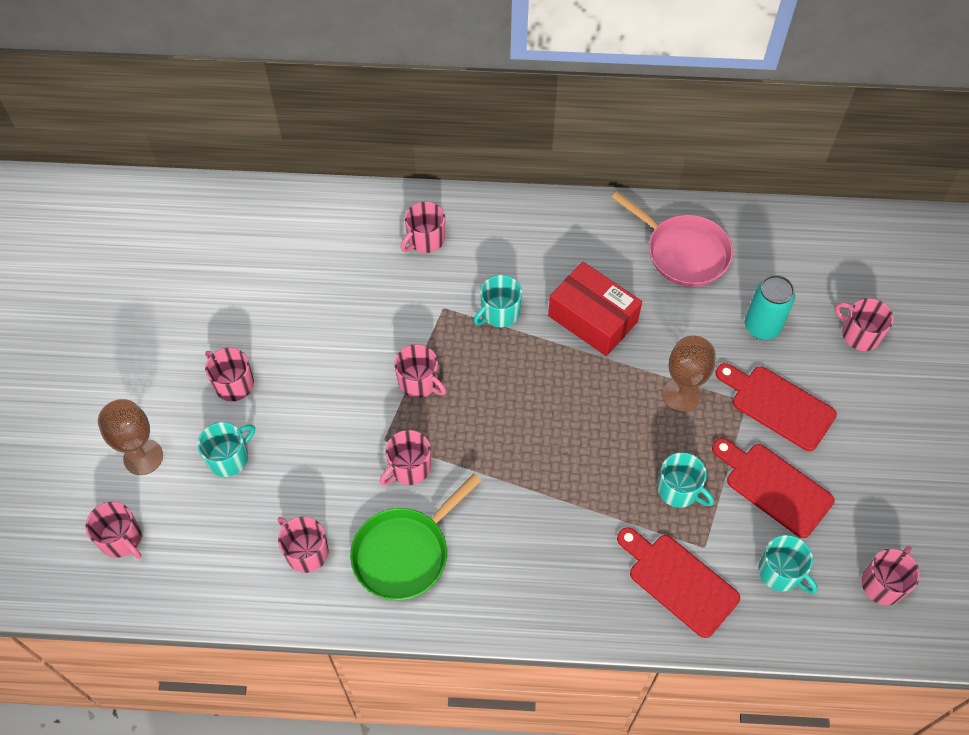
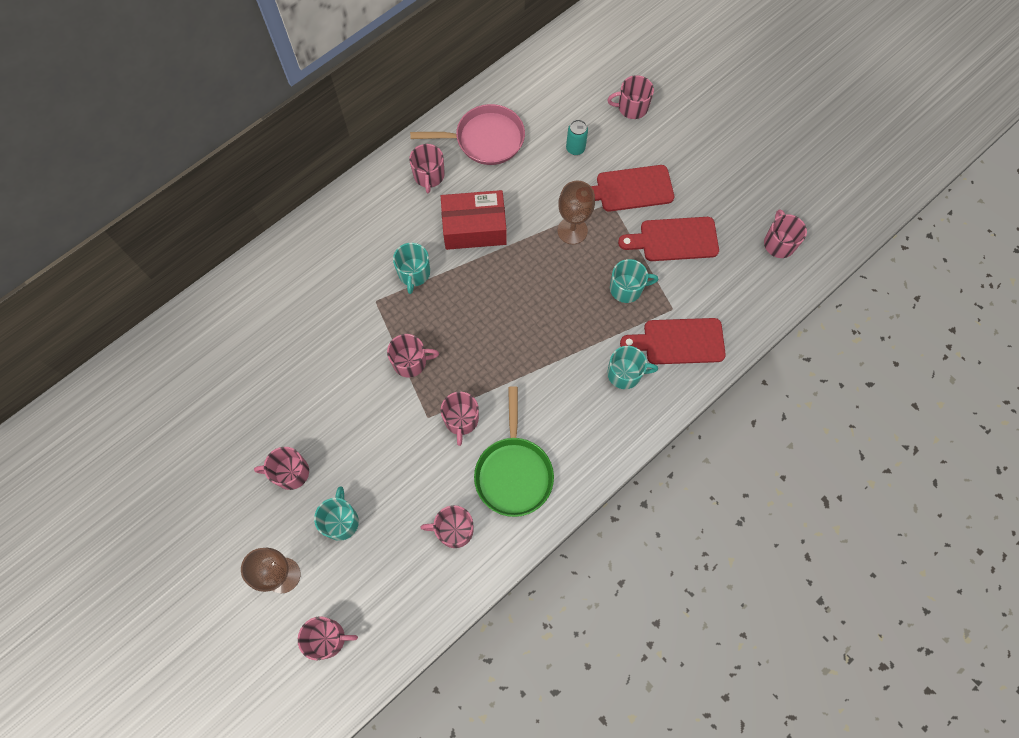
camera: 45 degrees left, 10 degrees up
(425, 239) = (316, 266): pink mug -> pink mug (429, 176)
(762, 326) = (575, 148): turquoise can -> turquoise can, size x0.65
(781, 572) = (724, 285): turquoise mug -> turquoise mug (625, 373)

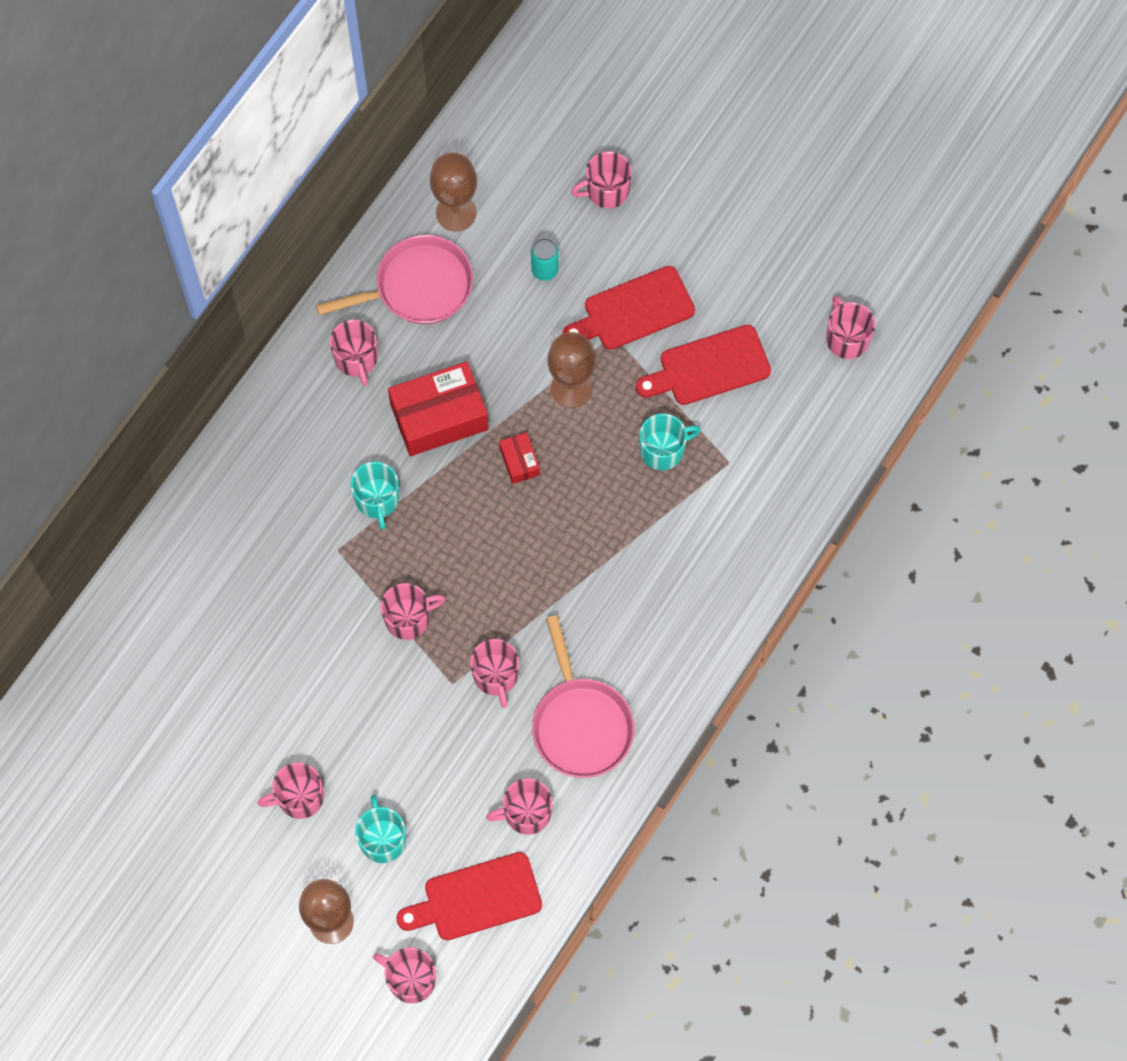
camera: 15 degrees left, 0 degrees up
(327, 638) = (410, 979): pink mug -> pink mug turned 135 degrees counterclockwise
(513, 472) = (580, 724): green pan -> pink pan
(522, 272) = (519, 461): none -> red box
(525, 98) = (456, 213): none -> brown goblet
(625, 373) = (688, 563): turquoise mug -> none
(679, 341) = (747, 504): red cutting board -> red cutting board (476, 898)

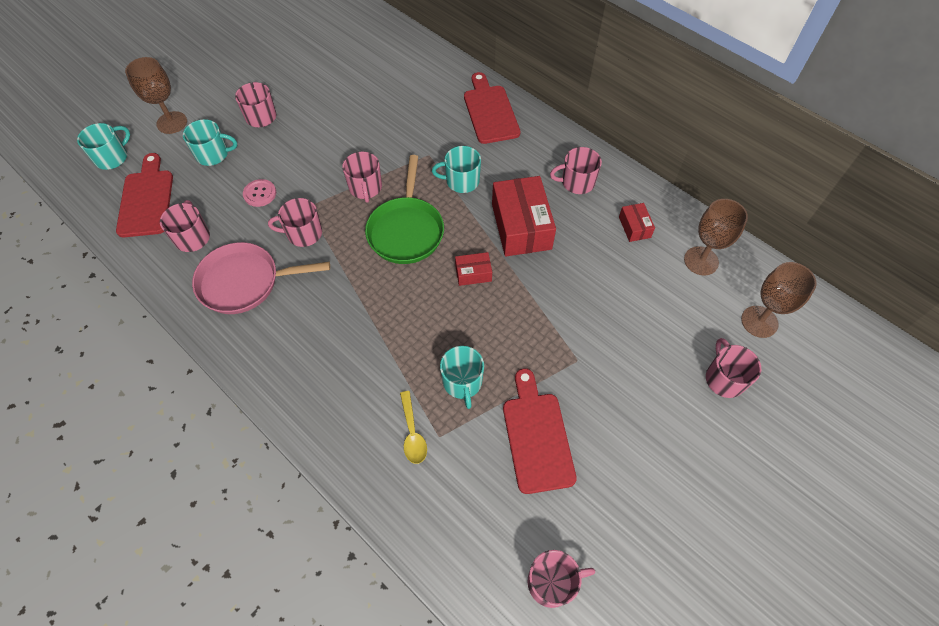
camera: 100 degrees right, 10 degrees down
(410, 979) = (112, 157): pink mug -> turquoise mug
(418, 287) = (634, 227): pink pan -> red box
(441, 751) = (260, 194): none -> pink button
(469, 551) = (406, 230): none -> green pan
(544, 270) = (645, 317): turquoise can -> none
(571, 388) = (532, 320): brown goblet -> brown goblet (759, 321)
(633, 310) = (601, 381): red cutting board -> red cutting board (490, 111)
(731, 489) = (412, 433): none -> yellow spoon

